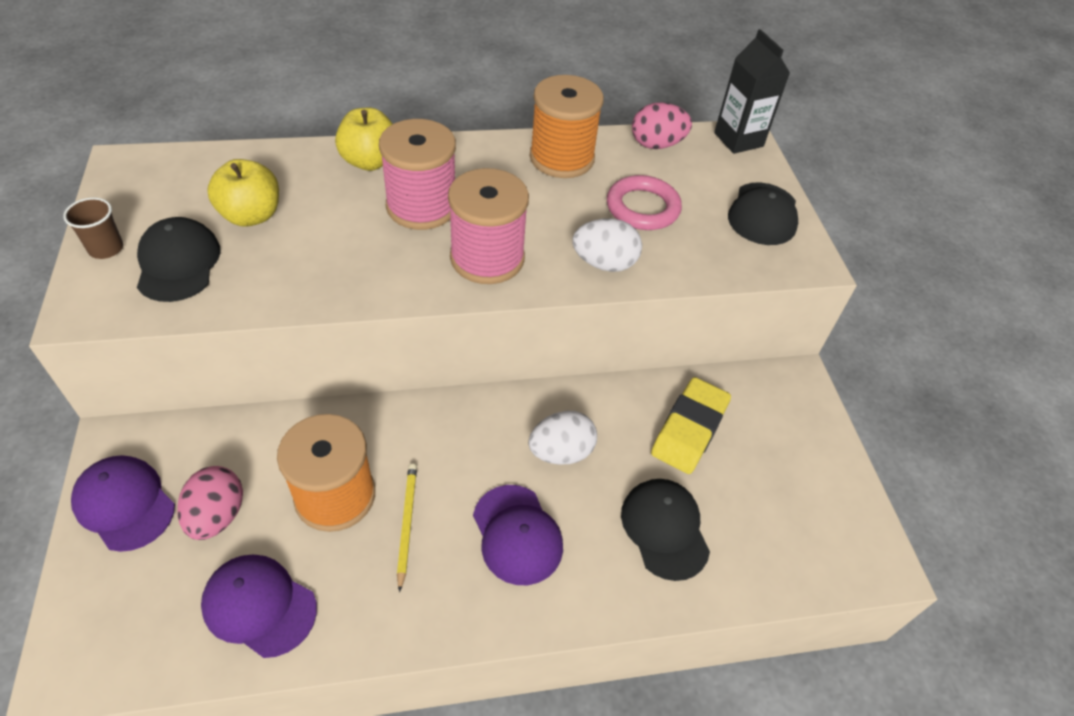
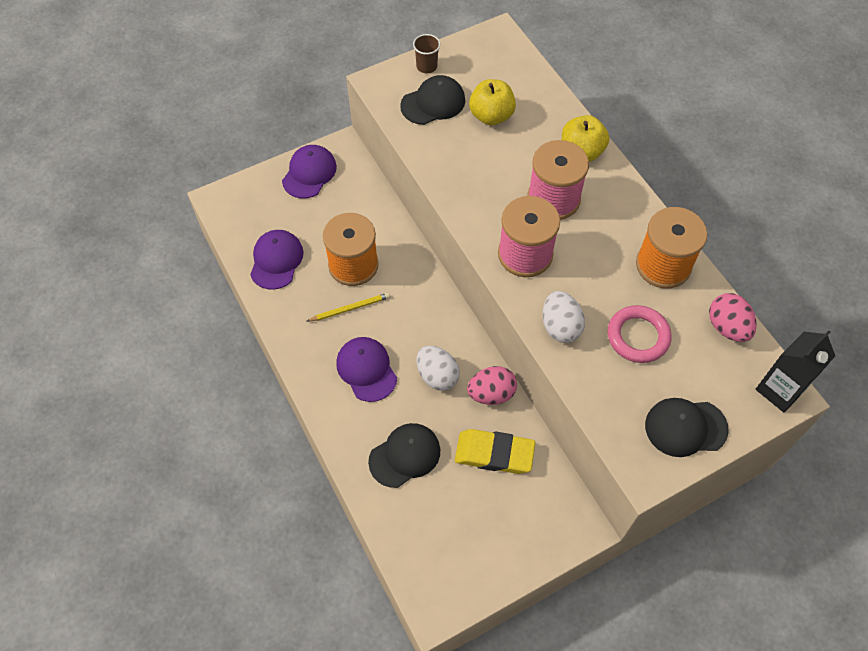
camera: 75 degrees right, 10 degrees up
(217, 515) = (319, 216): pink egg -> pink egg (491, 394)
(517, 534) = (366, 369): purple cap -> purple cap turned 105 degrees clockwise

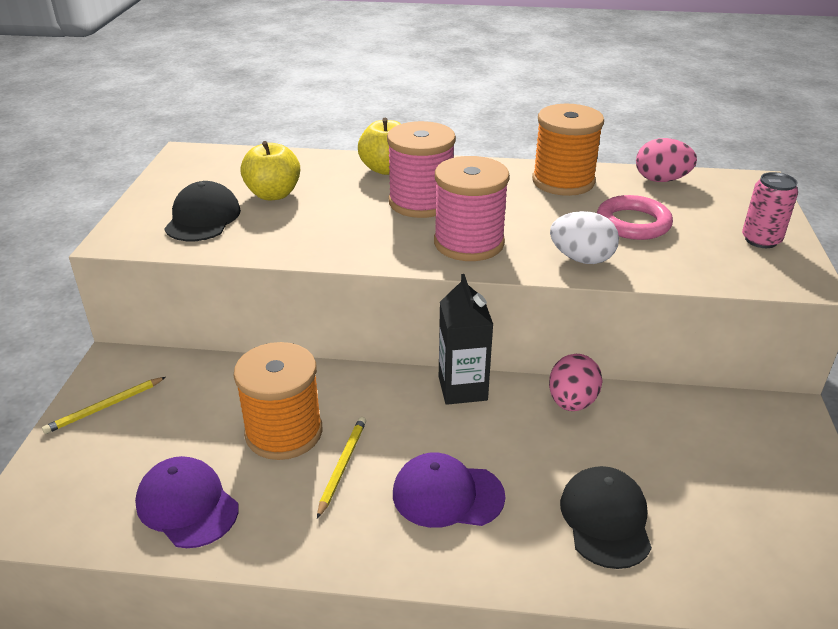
camera: 55 degrees left, 25 degrees down
(309, 173) = (104, 407): purple cap -> yellow pencil
(426, 66) = (151, 203): brown cup -> none
(437, 376) = (512, 434): white egg -> none
(494, 454) = (655, 437): yellow eraser -> none
(685, 427) = (761, 240): black cap -> pink can
(779, 390) = (748, 183): black carton -> black carton (462, 388)

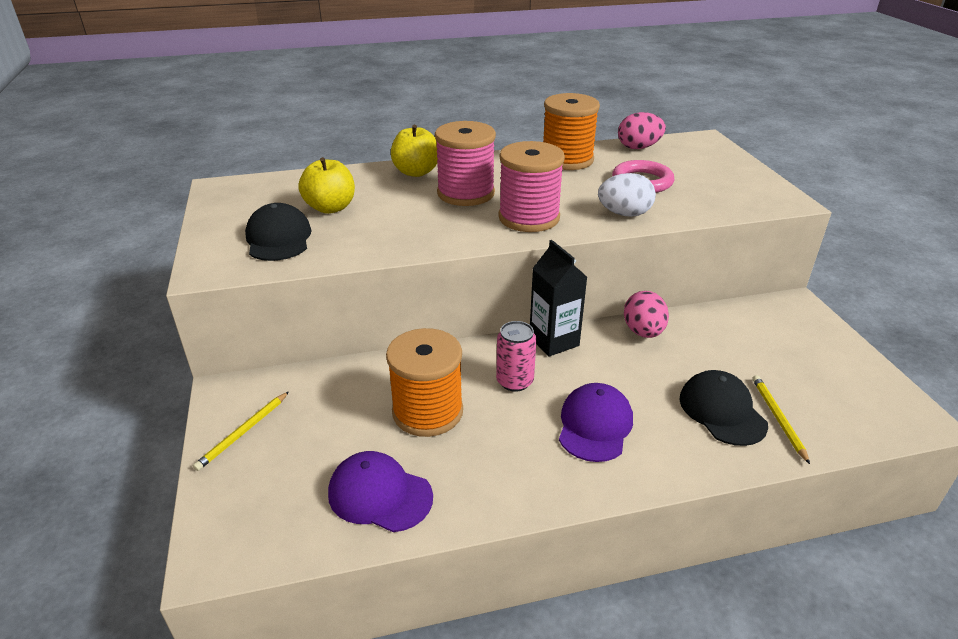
camera: 20 degrees left, 0 degrees up
(342, 466) = (495, 426): yellow pencil -> yellow pencil (778, 418)
(447, 495) = (595, 425): purple cap -> purple cap turned 120 degrees clockwise
(761, 240) = (739, 178): pink can -> pink can (514, 381)

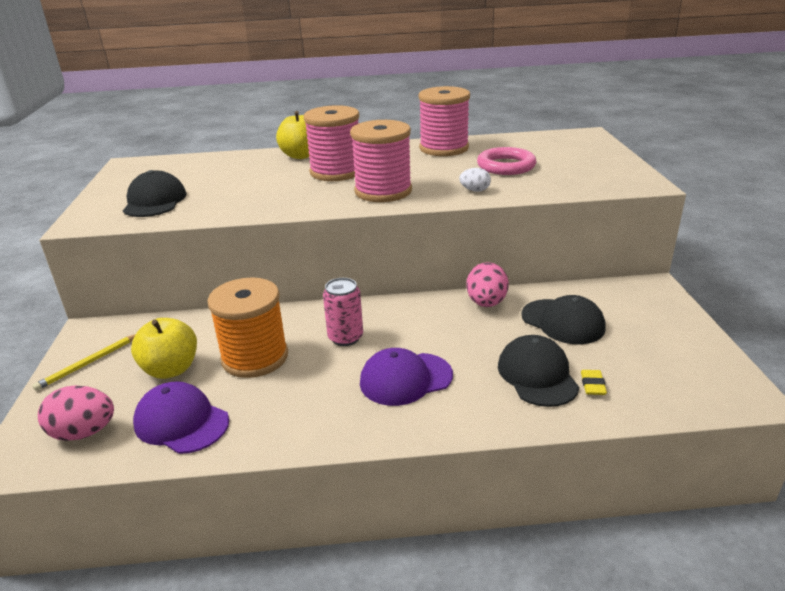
camera: 10 degrees right, 5 degrees down
(330, 208) = (212, 180): yellow apple -> yellow apple (171, 369)
(554, 341) = (397, 306): black carton -> none
(567, 160) = (444, 148): orange spool -> pink spool
(595, 425) = (405, 379): purple cap -> purple cap turned 135 degrees counterclockwise
(624, 214) = (475, 190): white egg -> white egg, size x0.58
(638, 147) = (517, 140): pink egg -> pink egg (84, 432)
(725, 349) = (563, 322): none -> black cap
(778, 418) = (592, 385): yellow pencil -> yellow eraser

